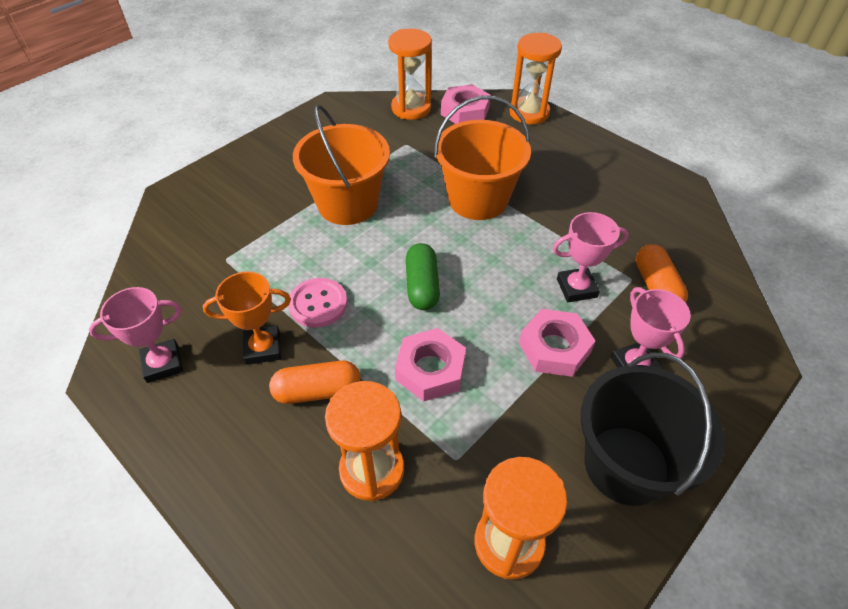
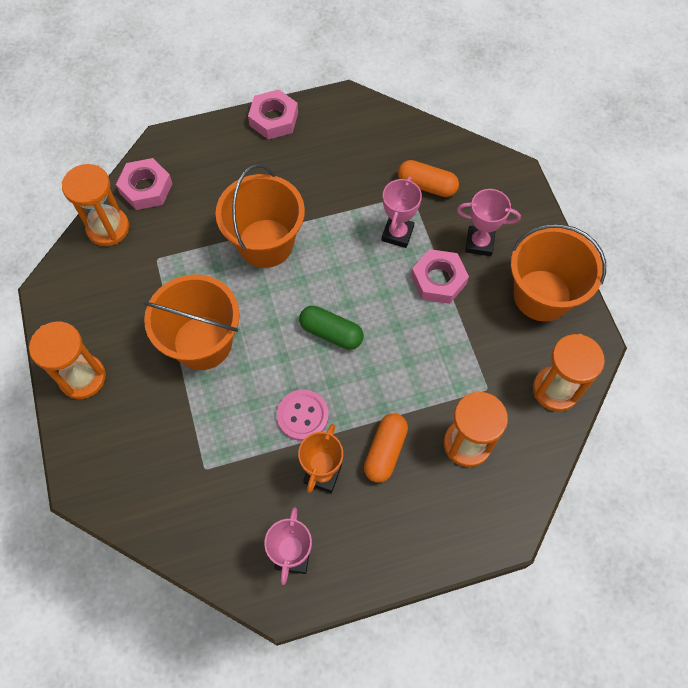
camera: 60 degrees left, 15 degrees up
(430, 370) = (410, 367): pink nut -> pink nut (274, 119)
(529, 113) = (187, 142): orange hourglass -> orange hourglass (82, 378)
(626, 465) = (542, 295): black bucket -> orange bucket

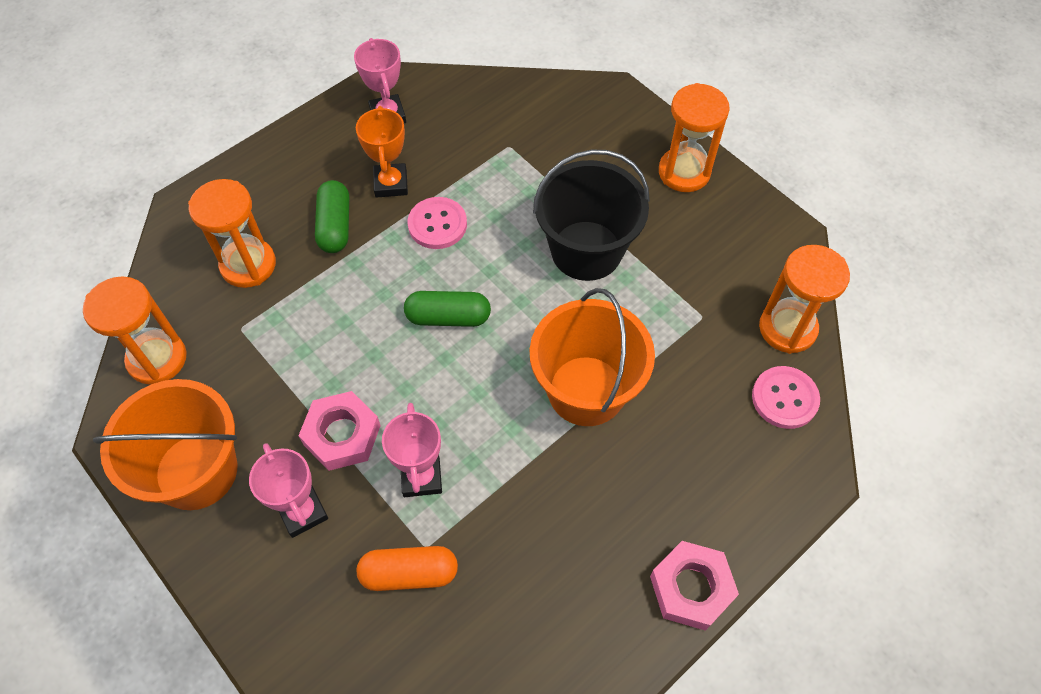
camera: 155 degrees right, 5 degrees down
(146, 188) = (784, 398): pink nut -> pink button
(202, 342) = (586, 251): orange bucket -> black bucket
(385, 451) = (335, 226): orange capsule -> green capsule
(479, 243) = (302, 512): pink trophy -> pink trophy turned 75 degrees clockwise

